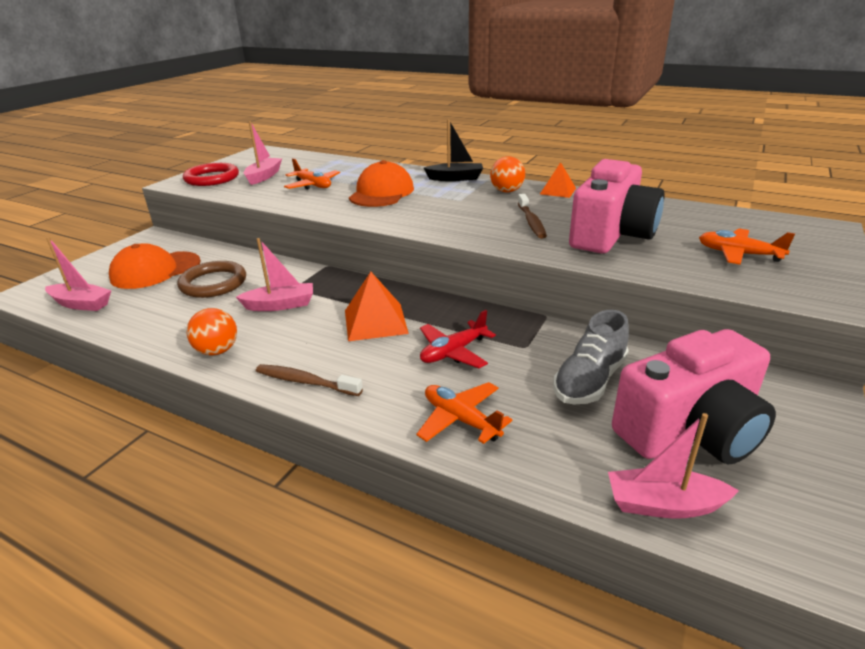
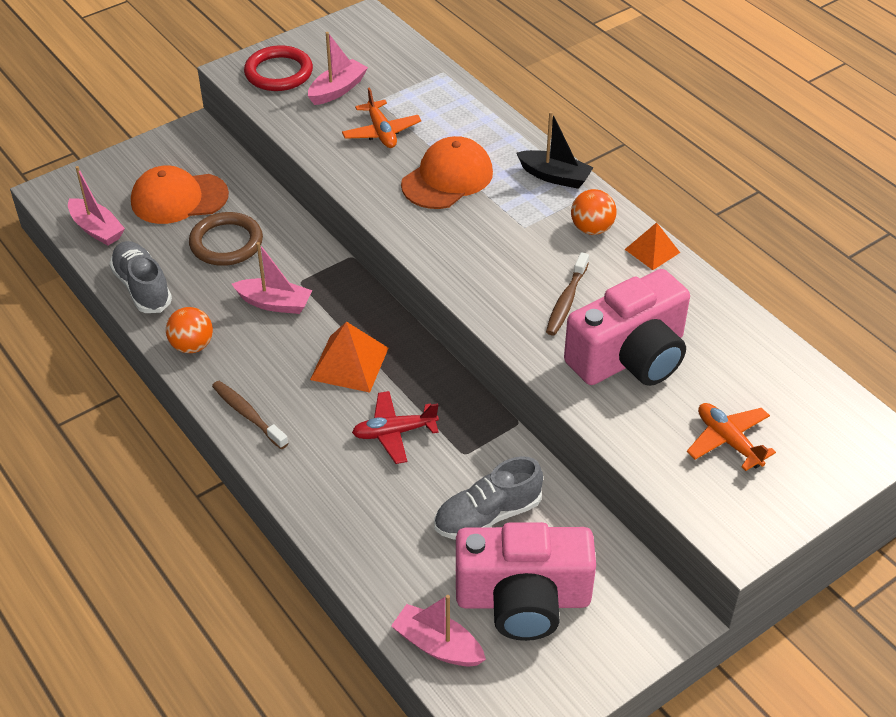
camera: 25 degrees right, 15 degrees up
(145, 327) = (142, 287): none -> grey shoe
(461, 419) = (347, 508): orange plane -> none

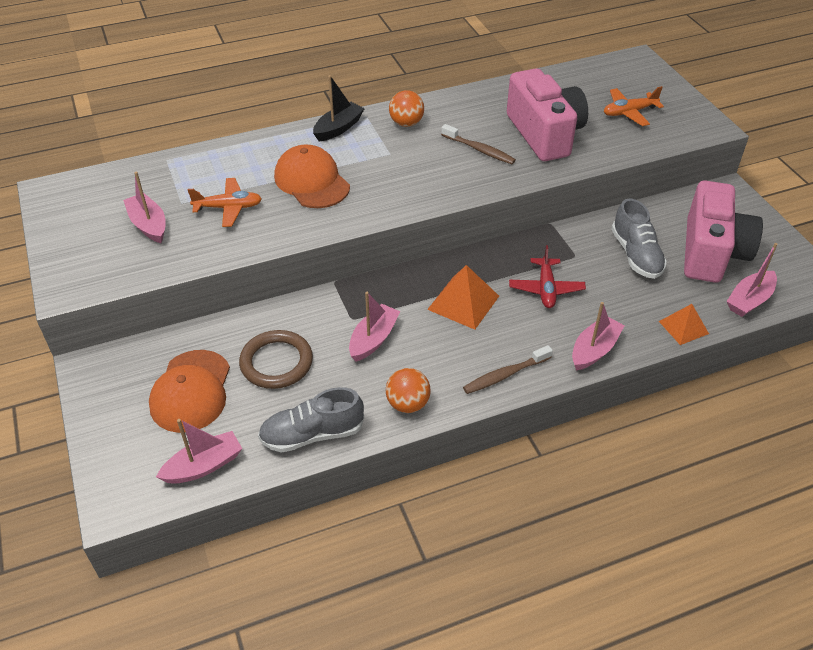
camera: 75 degrees left, 0 degrees up
(279, 73) = (93, 260): red ring -> none
(304, 488) = (594, 350): none -> pink boat
(652, 251) = (441, 103): orange pyramid -> orange pyramid (683, 327)

